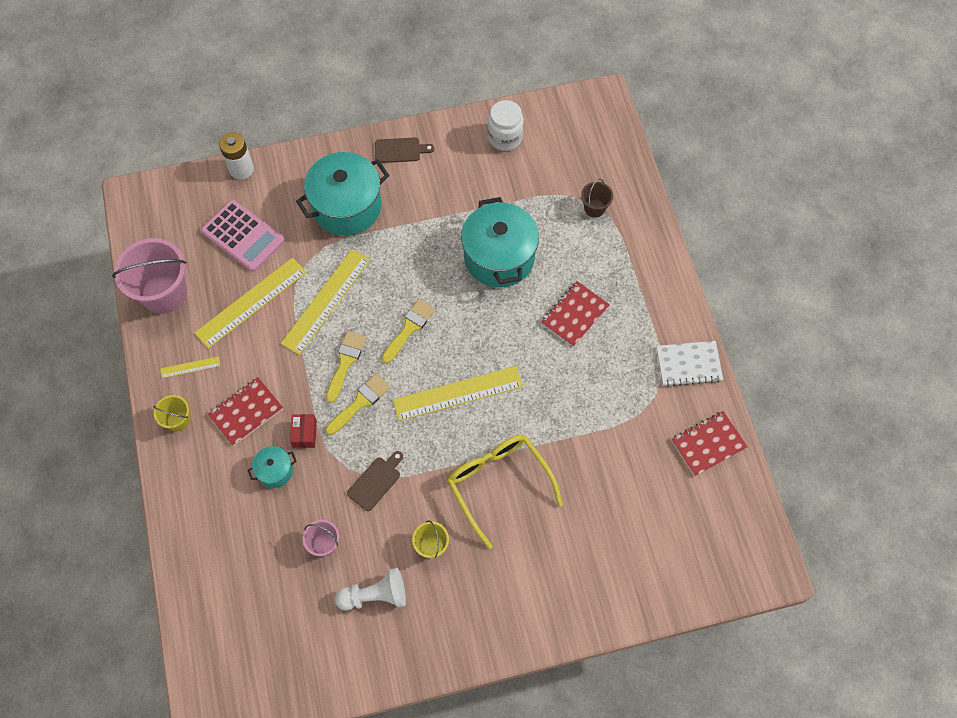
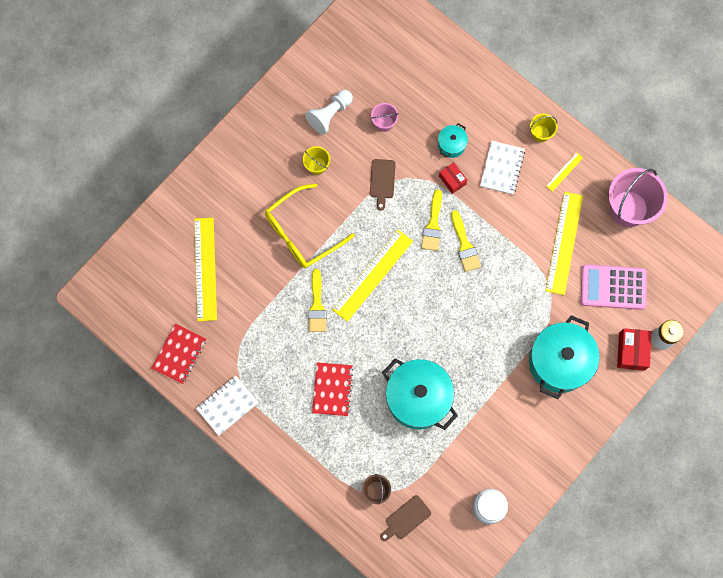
camera: 145 degrees right, 10 degrees up
(246, 412) = (502, 168): red notebook -> white notebook
(276, 176) = (631, 351): none -> red box
(326, 301) = (513, 279): yellow ruler -> yellow ruler (205, 269)
(400, 150) = (558, 438): brown cutting board -> brown cutting board (406, 518)
(409, 328) = (440, 299): yellow brush -> yellow brush (317, 305)
(499, 484) = (302, 232): yellow glasses -> yellow glasses turned 120 degrees clockwise

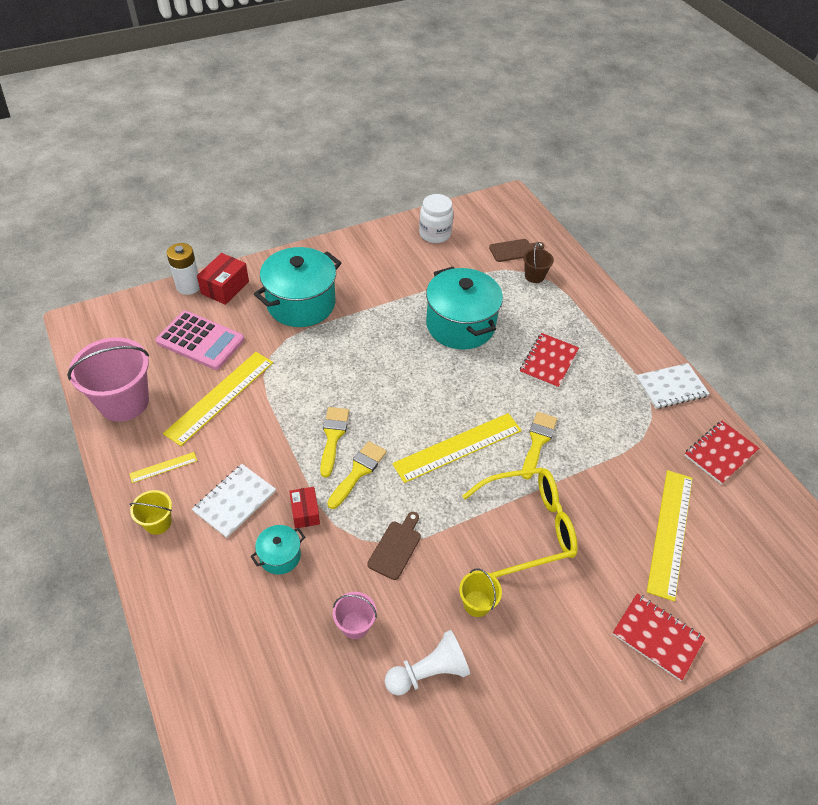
camera: 160 degrees left, 25 degrees down
(201, 190) = (657, 637): none -> red notebook

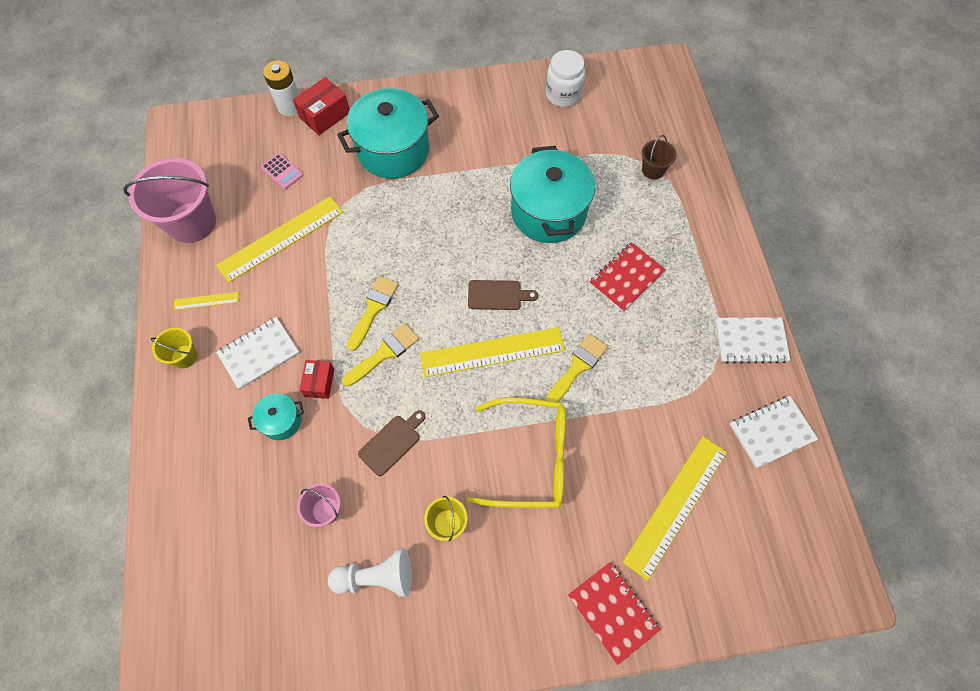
camera: 20 degrees right, 15 degrees up
(200, 341) = (282, 171): pink calculator -> pink calculator, size x0.50
(514, 250) = (643, 133): brown cutting board -> brown cutting board (497, 295)
(720, 453) = (771, 432): red notebook -> white notebook

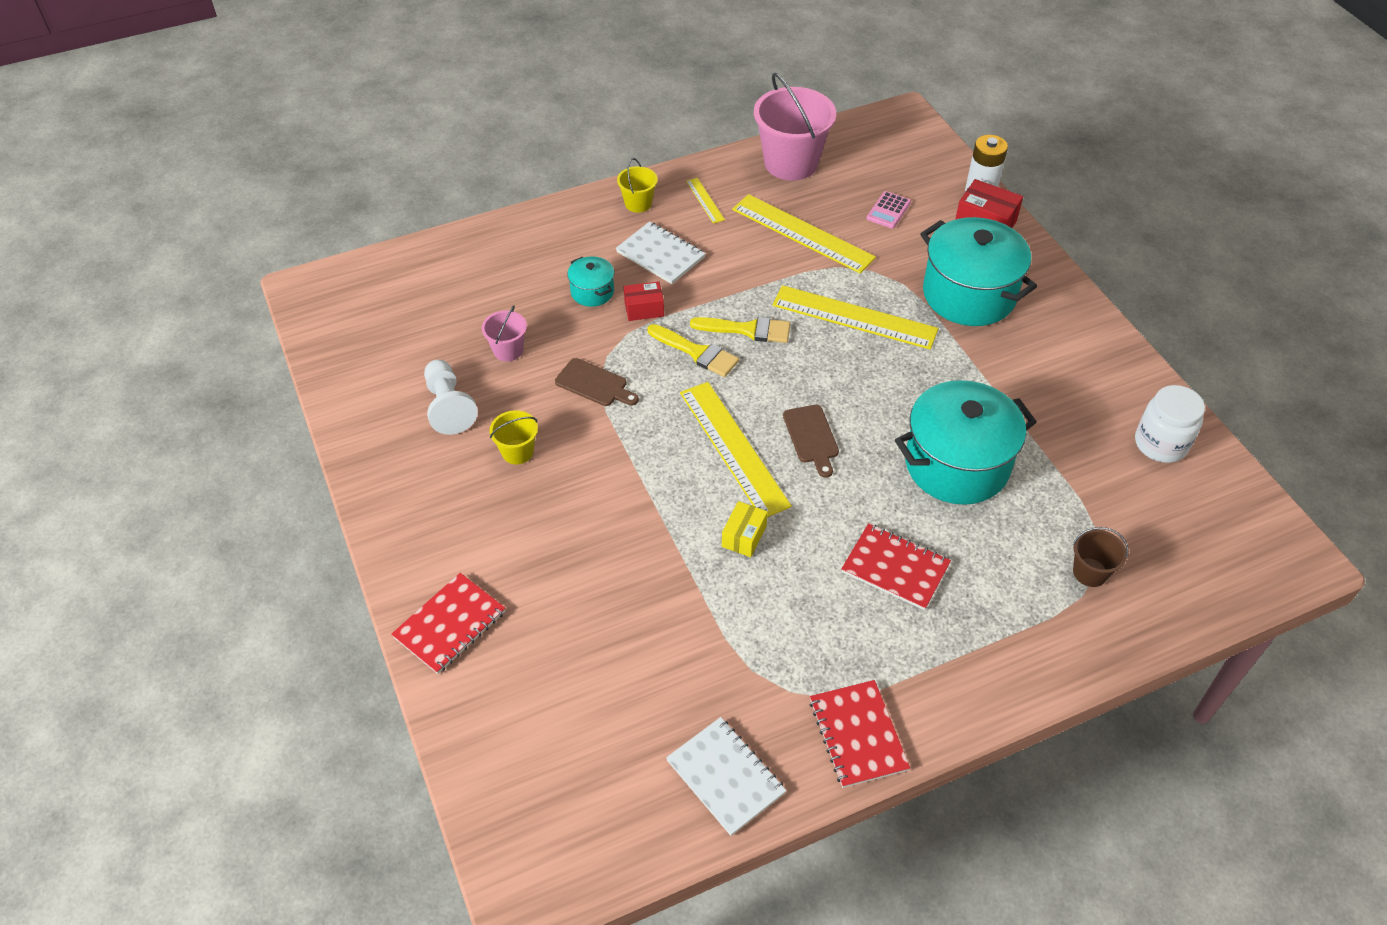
camera: 75 degrees right, 15 degrees down
(530, 457) = (612, 511): yellow glasses -> none
(577, 367) = (744, 536): yellow brush -> yellow box
(676, 506) = (591, 673): yellow ruler -> yellow ruler (854, 317)
(750, 341) = (858, 735): white notebook -> red notebook

